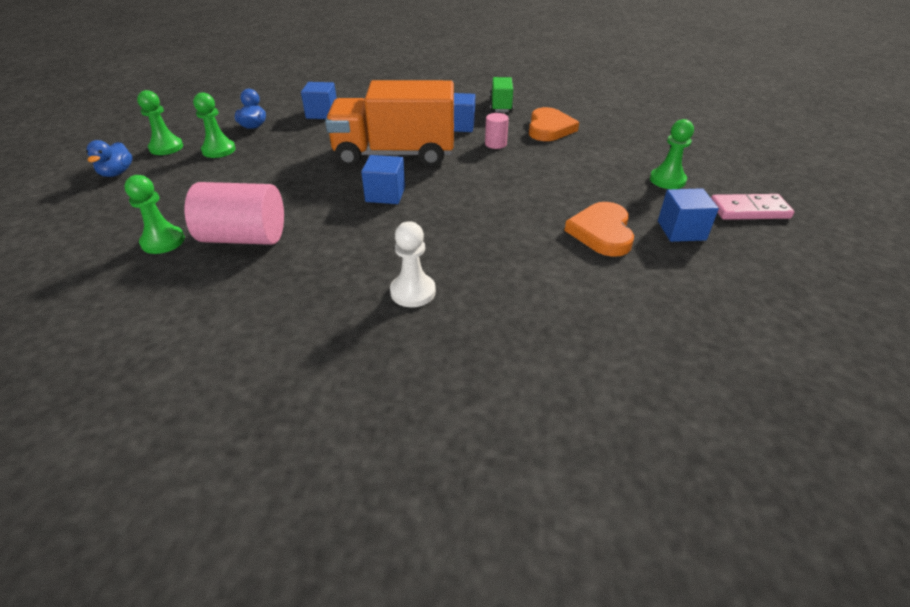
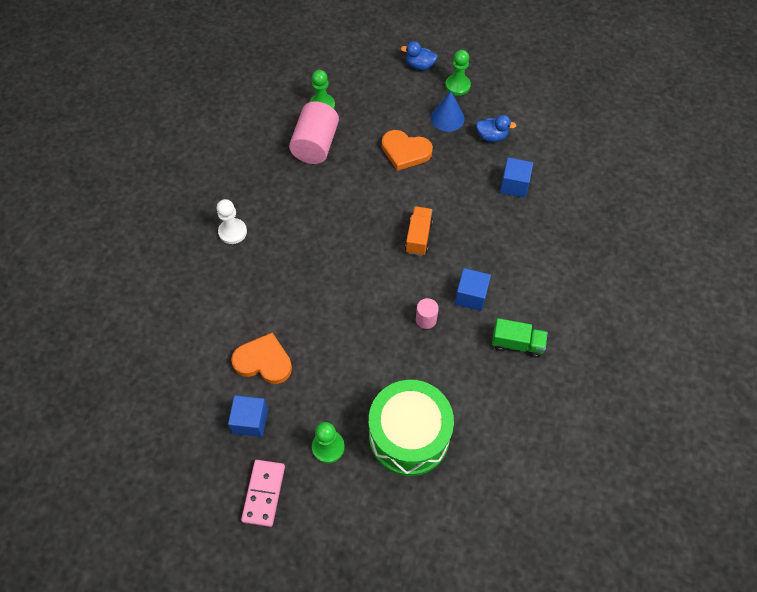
camera: 100 degrees right, 20 degrees up
(219, 150) = (447, 118): green pawn -> blue cone
(385, 194) = (352, 225): blue cube -> none
(395, 154) = (418, 237): orange truck -> orange truck, size x0.46
(549, 128) = (453, 377): orange heart -> orange heart (405, 151)
(621, 143) = (409, 436): none -> green drum

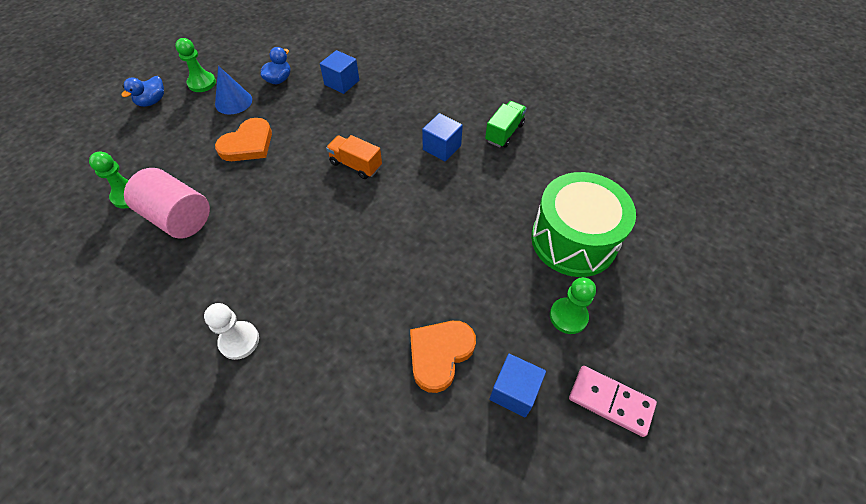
camera: 70 degrees left, 5 degrees down
(426, 319) = (452, 188): pink cylinder -> none

